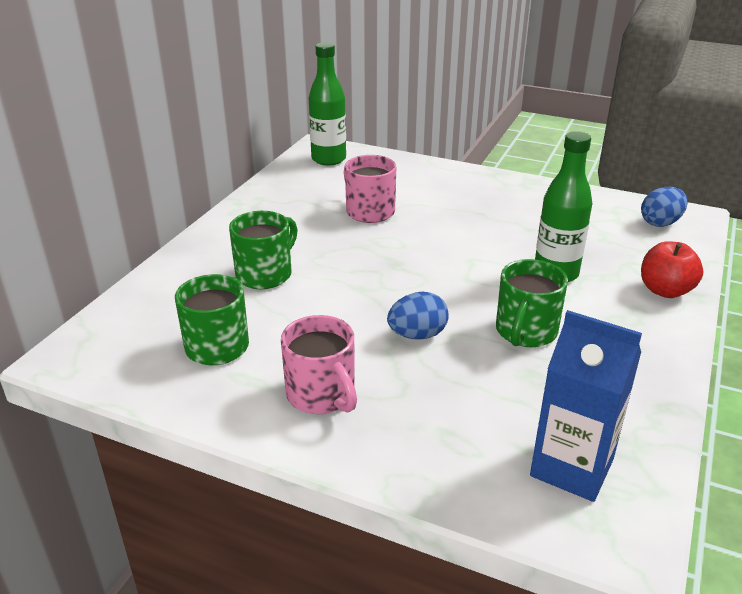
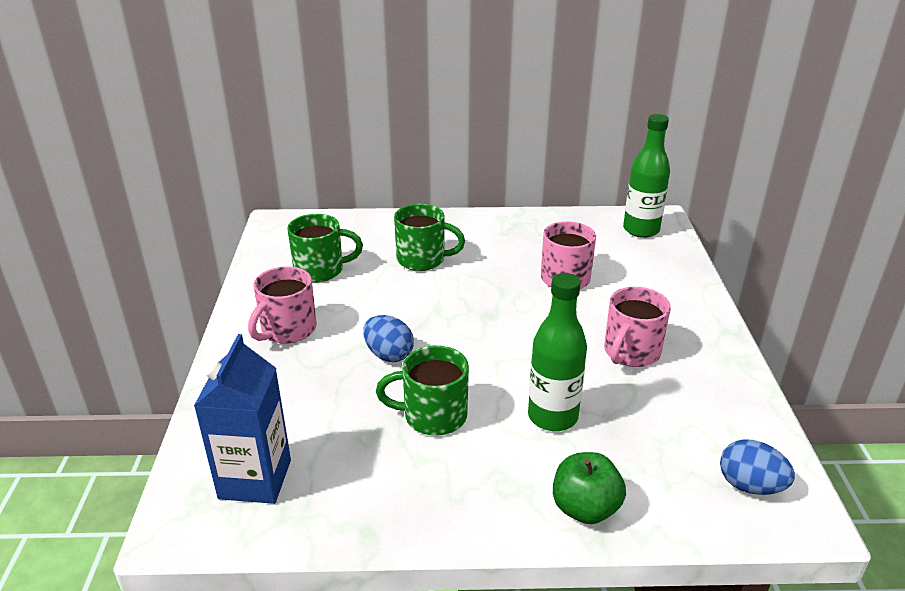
camera: 65 degrees right, 0 degrees up
(494, 217) = (631, 352): none -> pink mug
(665, 290) = (585, 508): red apple -> green apple

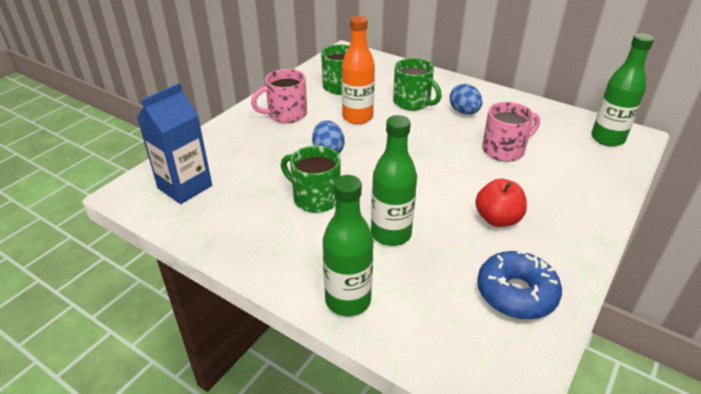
camera: 35 degrees right, 5 degrees up
(379, 300) = (357, 117): none -> orange bottle
(585, 508) = (348, 300): green apple -> green bottle
(631, 352) = (497, 219): pink mug -> red apple
(716, 417) = (516, 293): none -> blue donut
(750, 486) = (488, 352): blue egg -> blue egg (464, 112)

